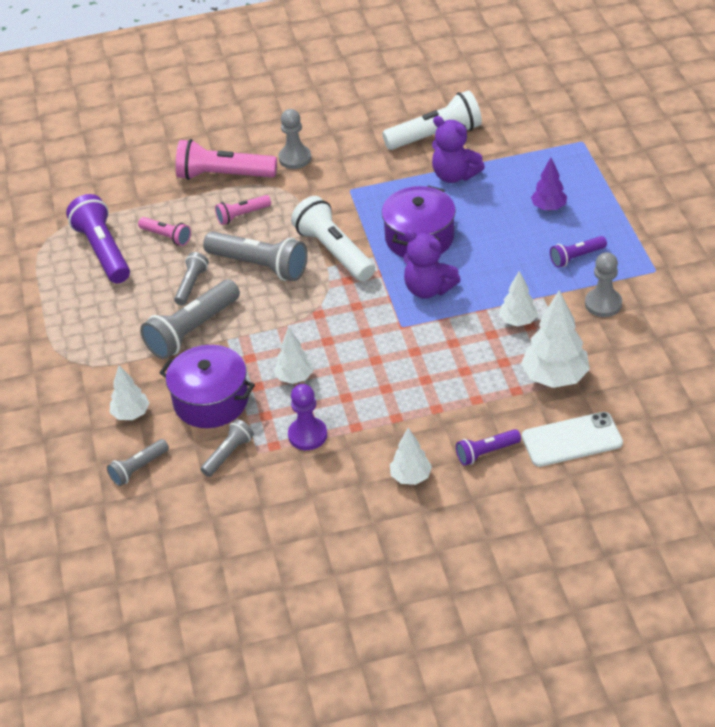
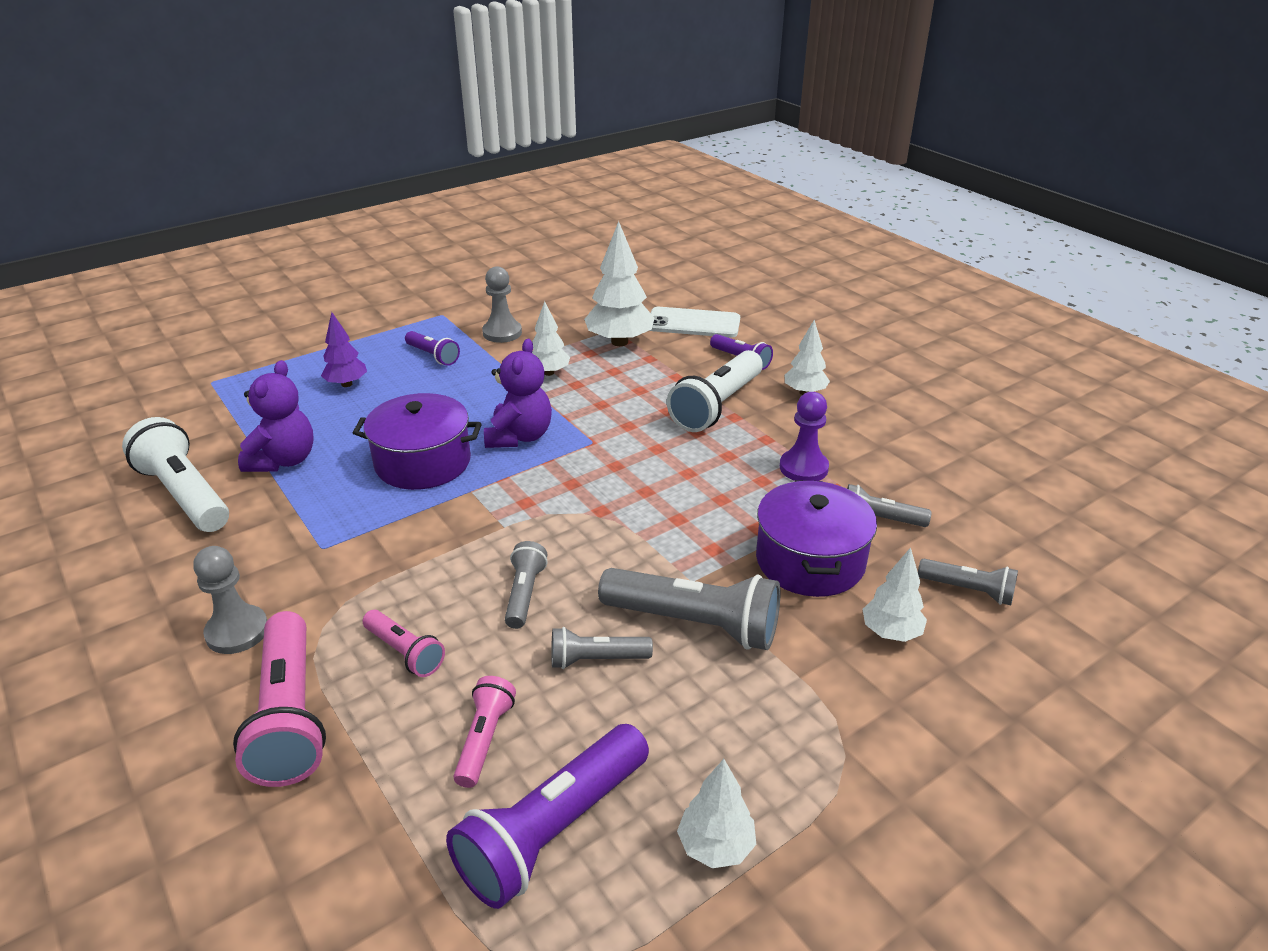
camera: 115 degrees left, 10 degrees down
(259, 266) = (524, 594): grey flashlight -> grey flashlight, size x0.54
(294, 377) = (723, 500): white tree -> white tree (716, 846)
(334, 252) = (471, 527): white flashlight -> white flashlight (717, 406)
(572, 440) = (693, 323): white phone -> white phone turned 45 degrees counterclockwise

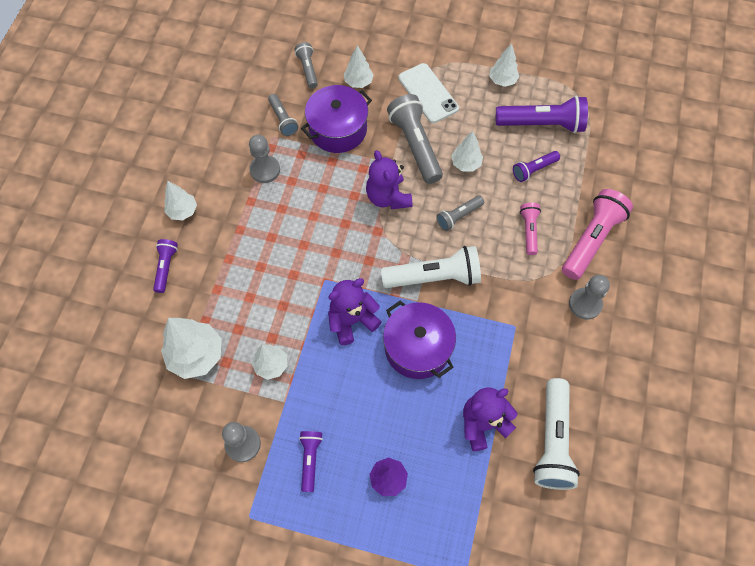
camera: 130 degrees left, 30 degrees up
(484, 739) = (534, 169): pink flashlight -> purple flashlight
(597, 659) = (465, 164): grey flashlight -> white tree
(639, 546) = (388, 197): none -> purple teddy bear
(693, 323) = (133, 329): white phone -> white phone (428, 93)
(717, 406) = (234, 245): white flashlight -> white flashlight (434, 277)
(803, 468) = (265, 170): purple pawn -> grey pawn

